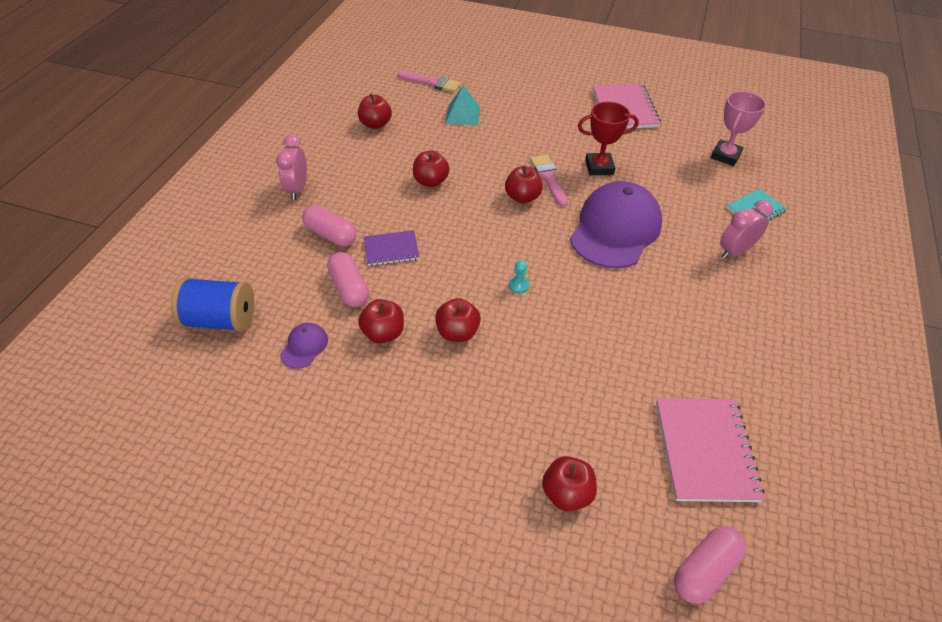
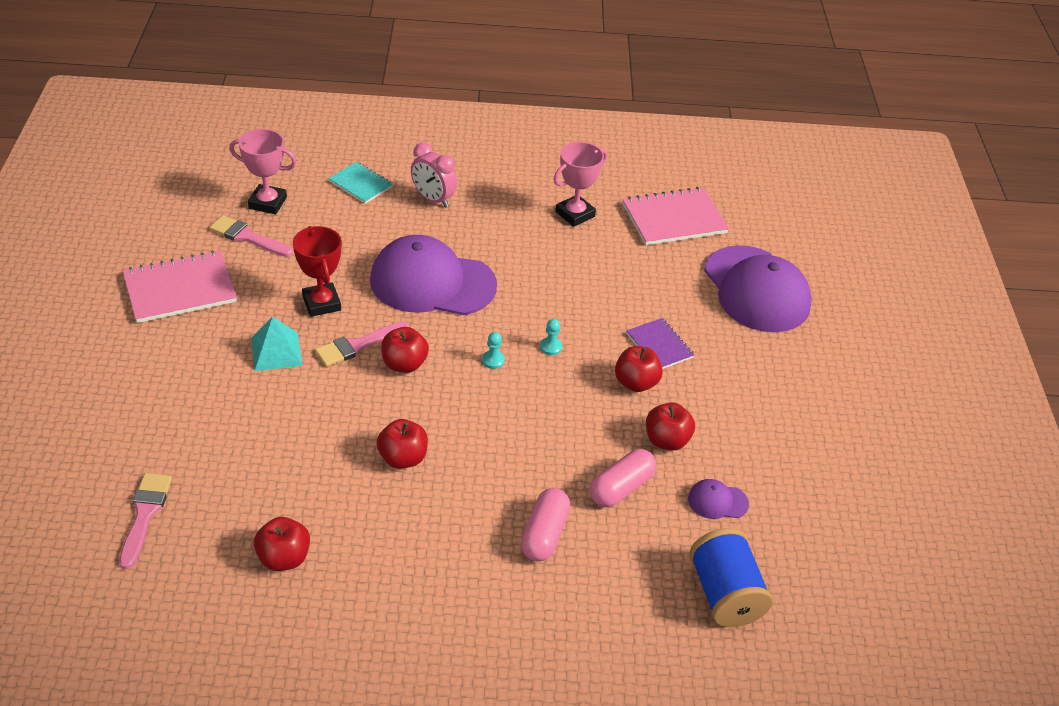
camera: 110 degrees left, 5 degrees down
(297, 189) = (471, 604): pink clock -> none
(391, 249) = (543, 466): purple notebook -> purple notebook (659, 345)
(463, 115) = (233, 456): turquoise pyramid -> turquoise pyramid (276, 351)
(512, 246) = (493, 360): none -> turquoise pawn
(566, 493) = (756, 289): red apple -> purple cap
(681, 142) = (247, 237): none -> pink brush
(704, 570) = (769, 219): pink capsule -> none
(713, 355) = (575, 214): none -> pink trophy

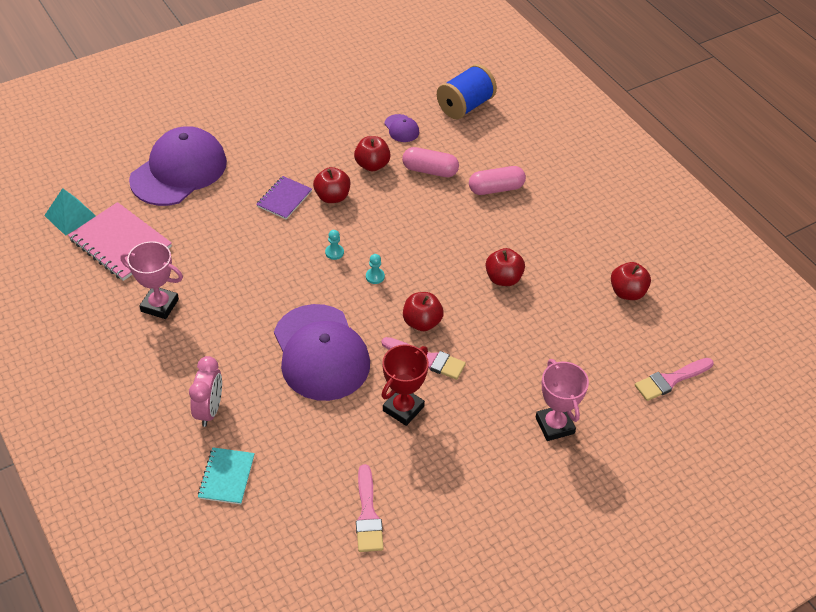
camera: 120 degrees left, 5 degrees up
(180, 289) = (470, 516): pink notebook -> none
(267, 203) = (309, 532): pink trophy -> pink trophy (554, 425)
(276, 351) = (477, 404): turquoise pyramid -> turquoise pyramid (70, 216)

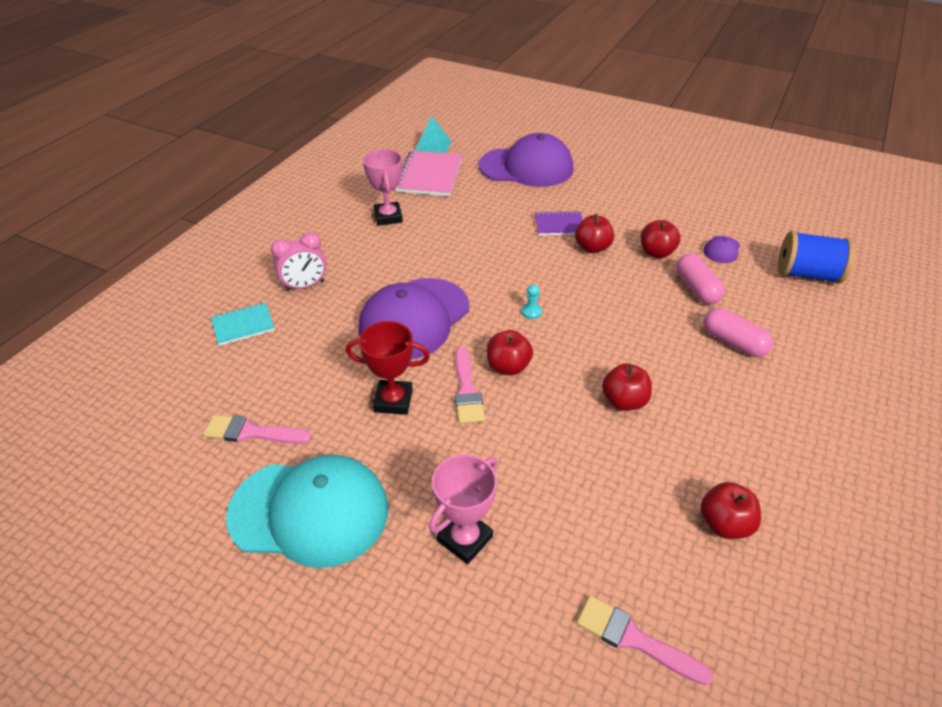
camera: 60 degrees right, 5 degrees down
(334, 252) = (532, 276): turquoise pawn -> none
(368, 514) = (251, 432): pink brush -> pink brush turned 45 degrees clockwise
(473, 504) = (310, 511): none -> turquoise cap

